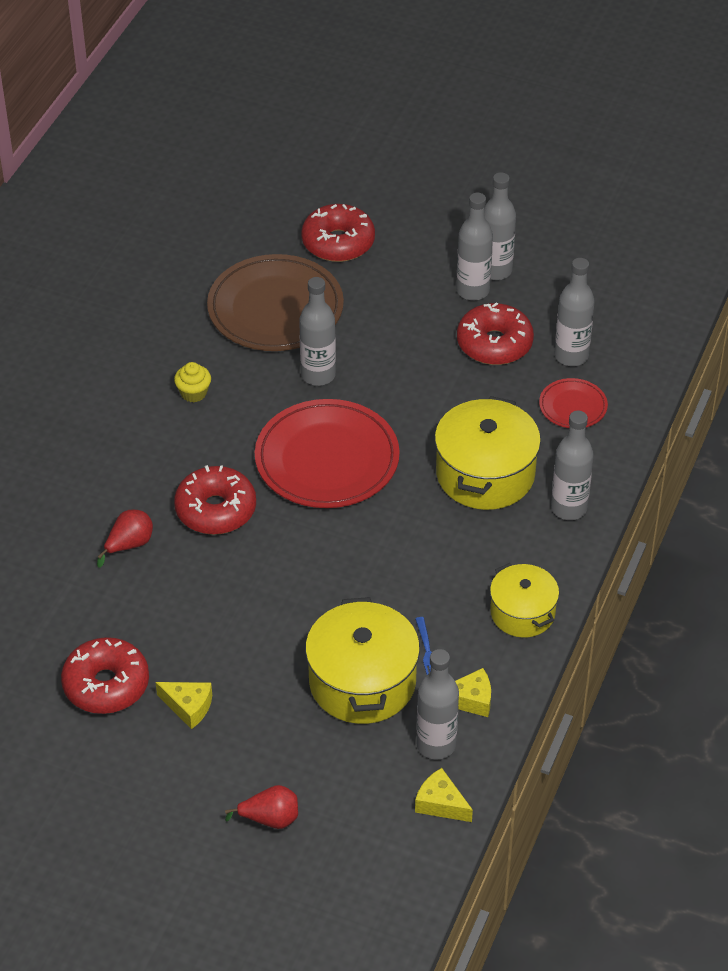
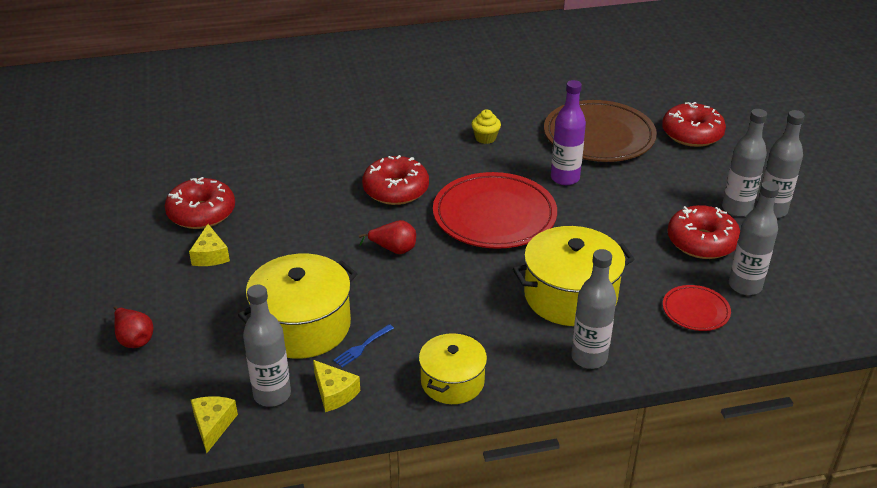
camera: 55 degrees right, 10 degrees down
(129, 545) = (329, 170): red pear -> red pear (393, 249)
(318, 375) = (565, 178): grey bottle -> purple bottle

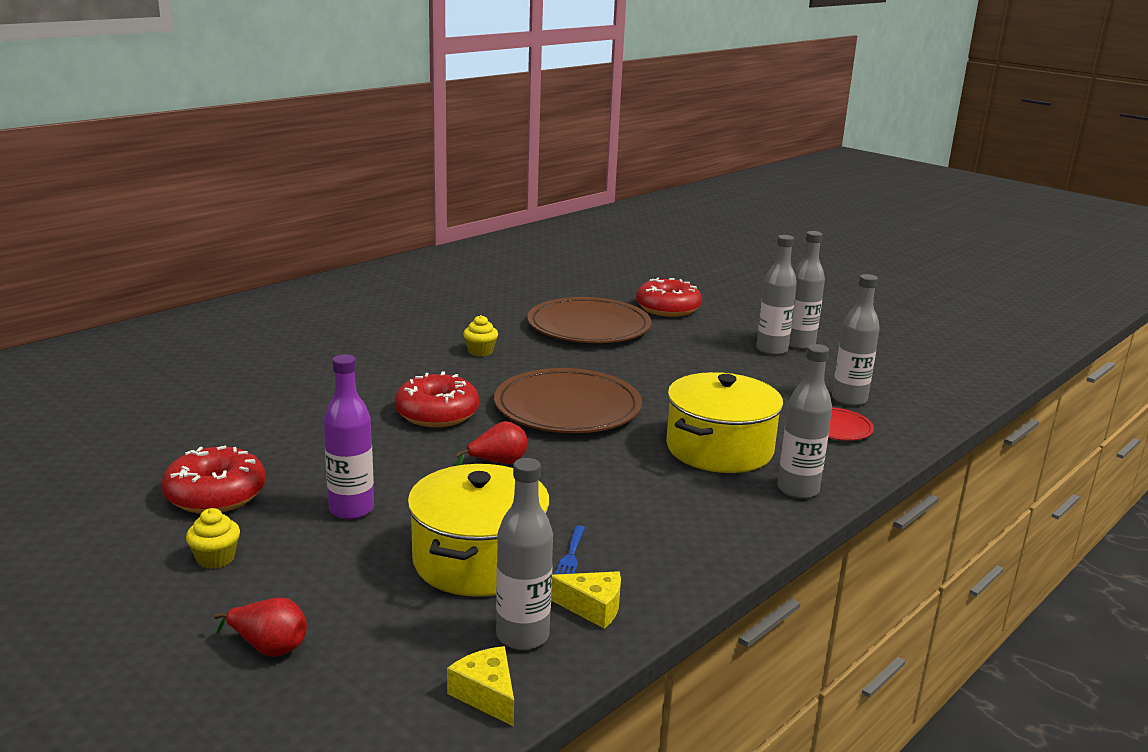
camera: 35 degrees left, 15 degrees down
(161, 263) = (215, 558): none -> yellow cupcake
(210, 255) = (277, 531): yellow cheese -> none
(452, 381) = (701, 552): yellow pot -> none
(494, 215) = (567, 408): red plate -> brown plate
(565, 178) = (598, 364): purple bottle -> purple bottle (351, 509)
(701, 242) = (775, 379): red donut -> none

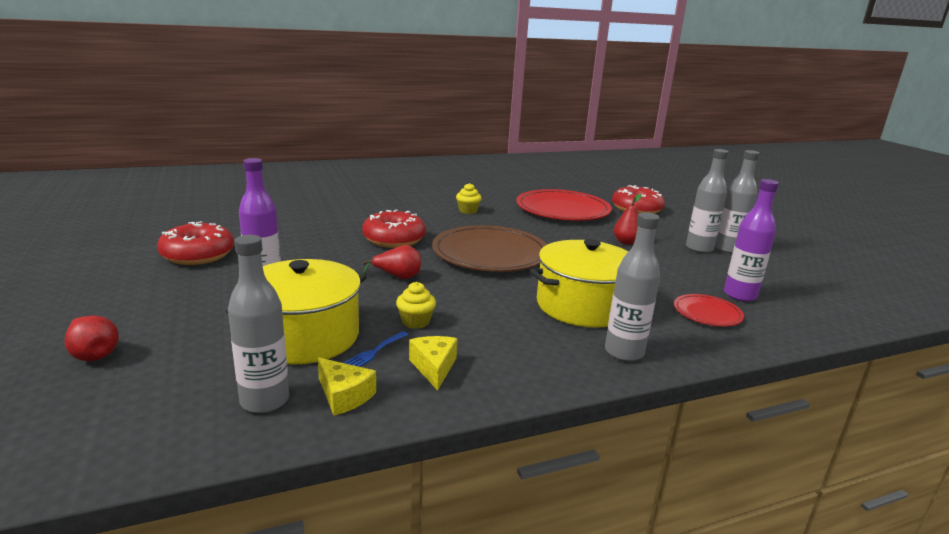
camera: 25 degrees right, 0 degrees up
(215, 558) = (145, 290): yellow cupcake -> yellow cupcake (415, 322)
(486, 695) = (180, 438): yellow cheese -> yellow cheese (434, 367)
(589, 327) = (562, 210): brown plate -> red plate
(694, 358) = (626, 242): none -> red pear
(849, 399) = (740, 295): grey bottle -> purple bottle

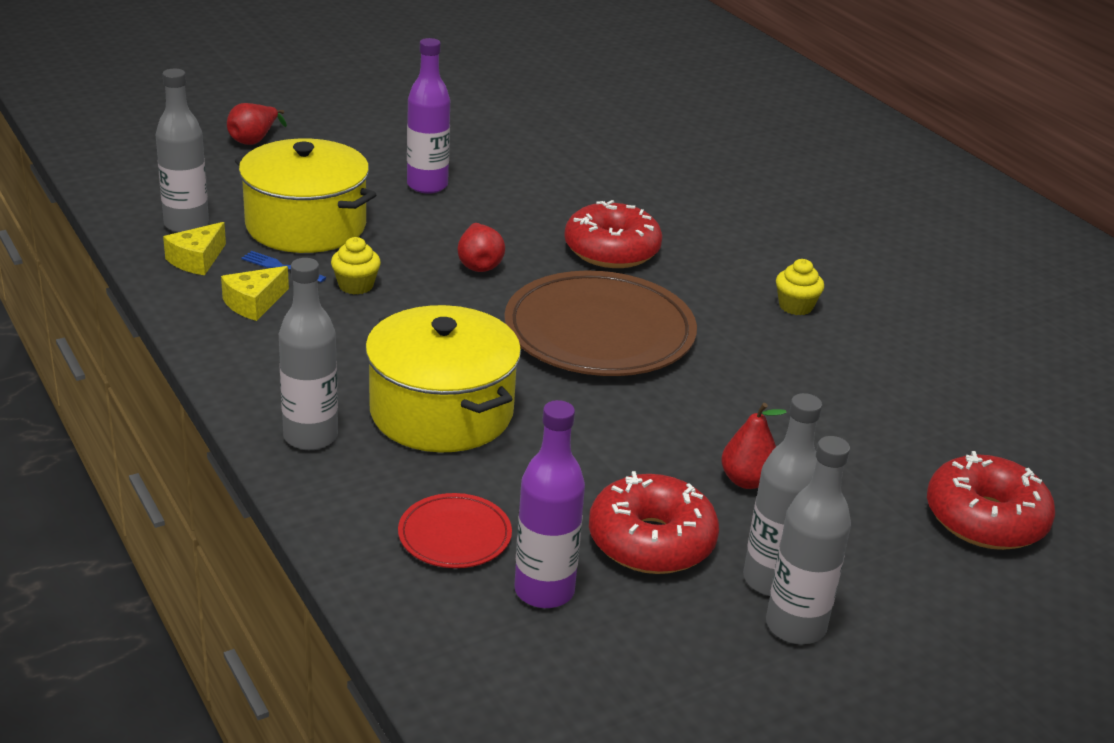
camera: 80 degrees right, 10 degrees up
(198, 255) = (485, 137): red donut -> red donut (651, 541)
(434, 367) = (254, 303): yellow cheese -> yellow cheese turned 150 degrees clockwise
(562, 210) = (889, 412): red plate -> none

